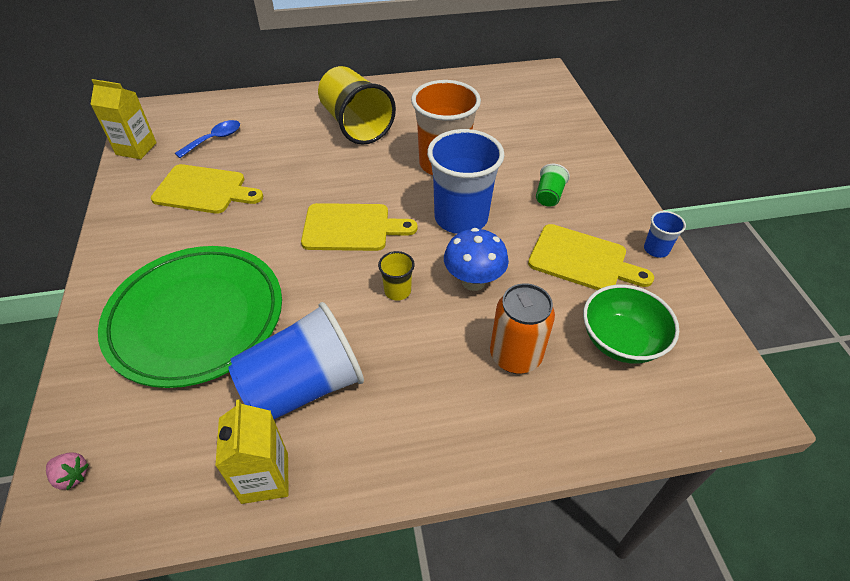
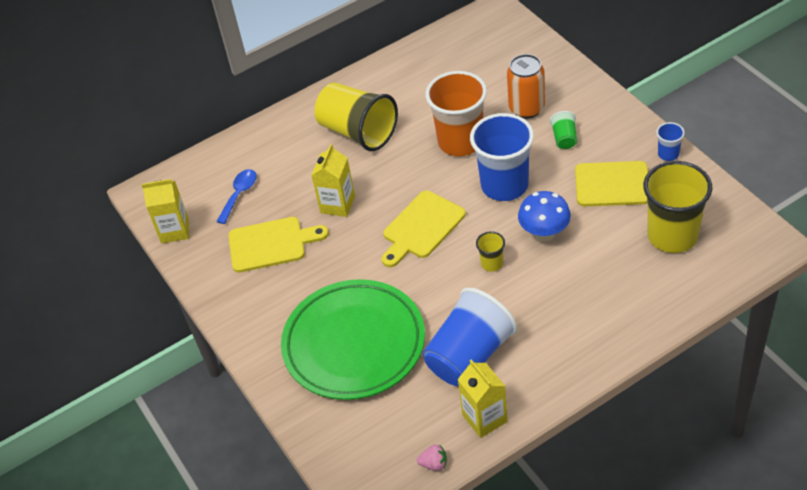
camera: 15 degrees left, 0 degrees up
(72, 476) = (355, 471): pink strawberry -> pink strawberry (434, 464)
(290, 178) = (337, 204): none -> yellow carton
(351, 227) = (421, 228): yellow cutting board -> yellow cutting board turned 150 degrees clockwise
(515, 356) = (604, 275): orange can -> orange can (526, 108)
(621, 341) = (672, 235): green bowl -> yellow cup

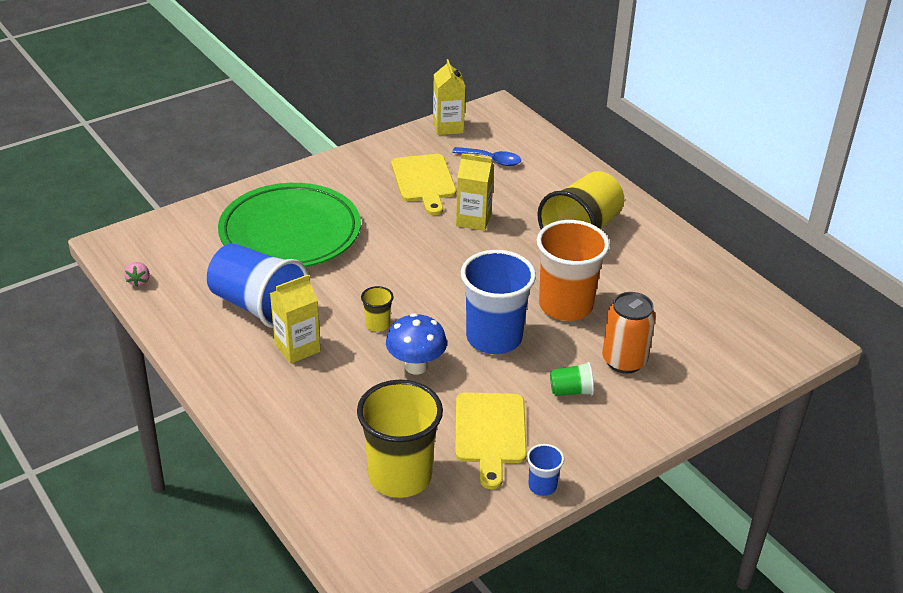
camera: 80 degrees right, 10 degrees down
(421, 228) = (435, 275): yellow cutting board -> none
(484, 418) = (179, 314): yellow carton -> yellow carton (297, 348)

